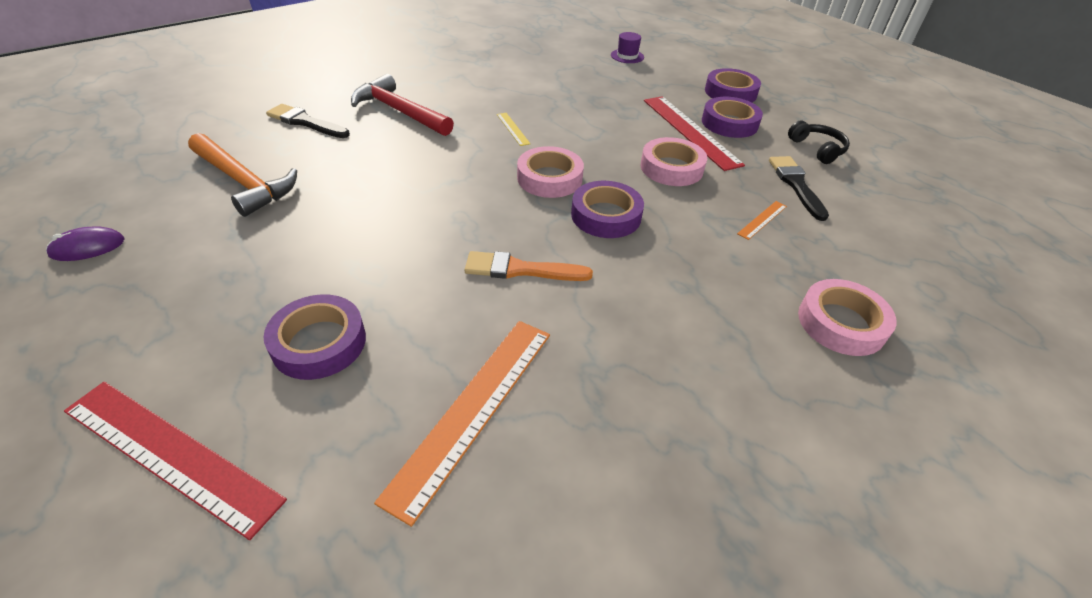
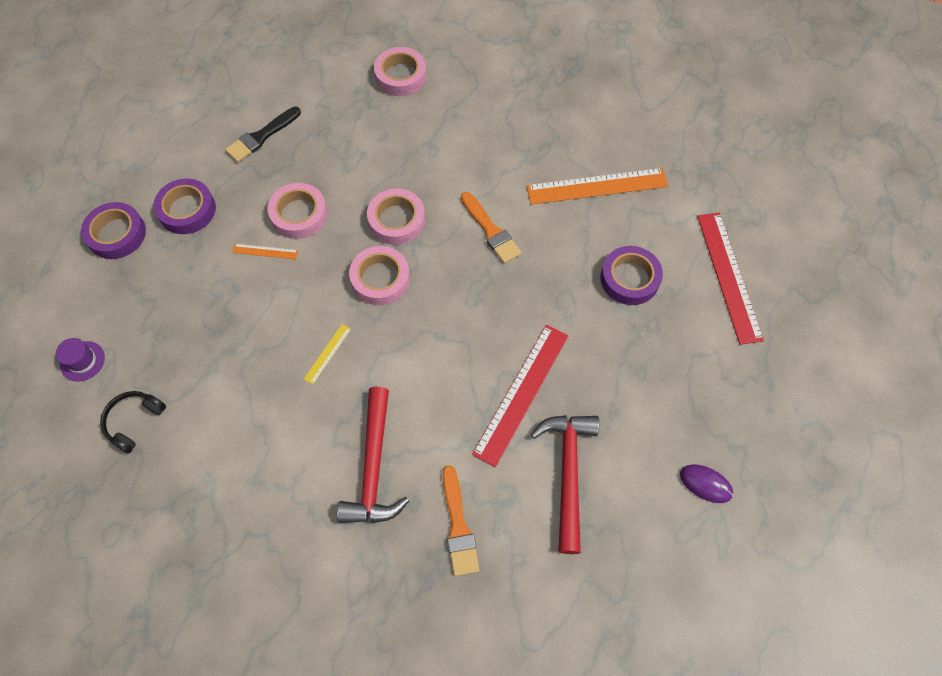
camera: 125 degrees left, 20 degrees up
(243, 182) = (568, 473): orange hammer -> red hammer
(305, 122) = (458, 526): black brush -> orange brush
(606, 215) = (396, 220): purple tape -> pink tape
(690, 131) = (225, 229): red ruler -> red ruler (521, 393)
(762, 220) = (326, 139): orange ruler -> orange ruler (265, 251)
(817, 149) = (191, 141): black headphones -> black headphones (134, 422)

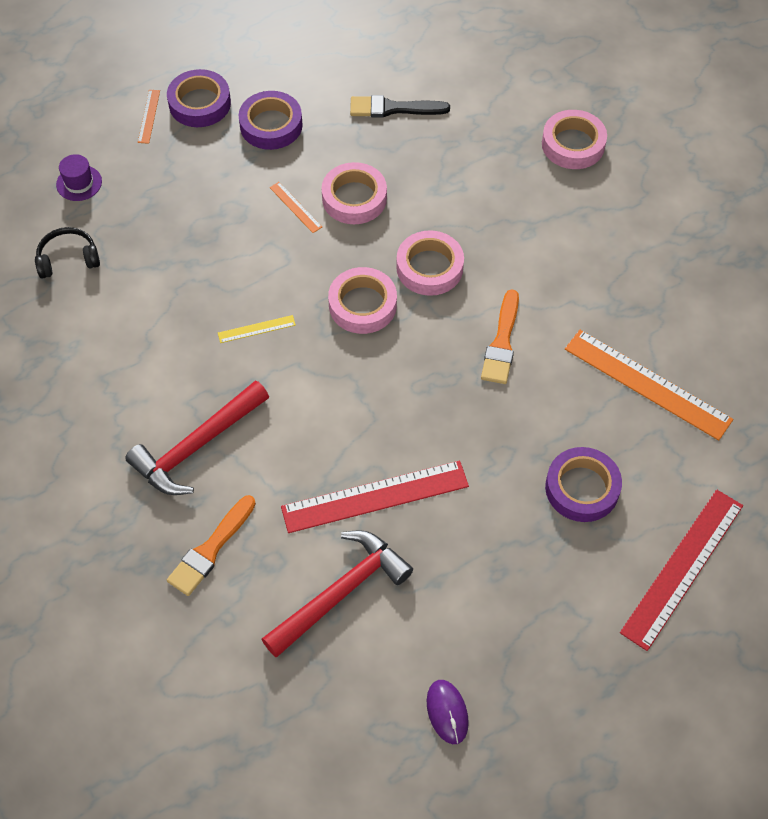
camera: 45 degrees right, 5 degrees down
(86, 272) = (148, 116): none -> orange ruler

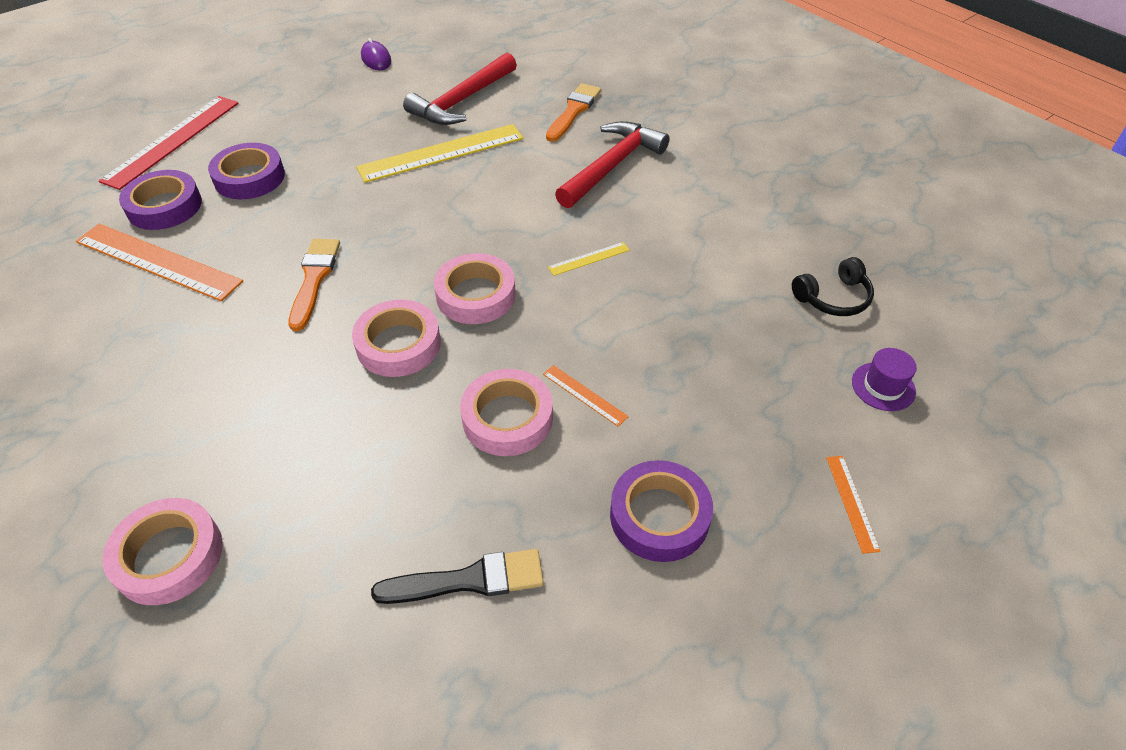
camera: 170 degrees right, 10 degrees down
(200, 103) = (786, 538): purple tape -> purple tape (164, 206)
(375, 496) = (441, 153): red ruler -> yellow ruler

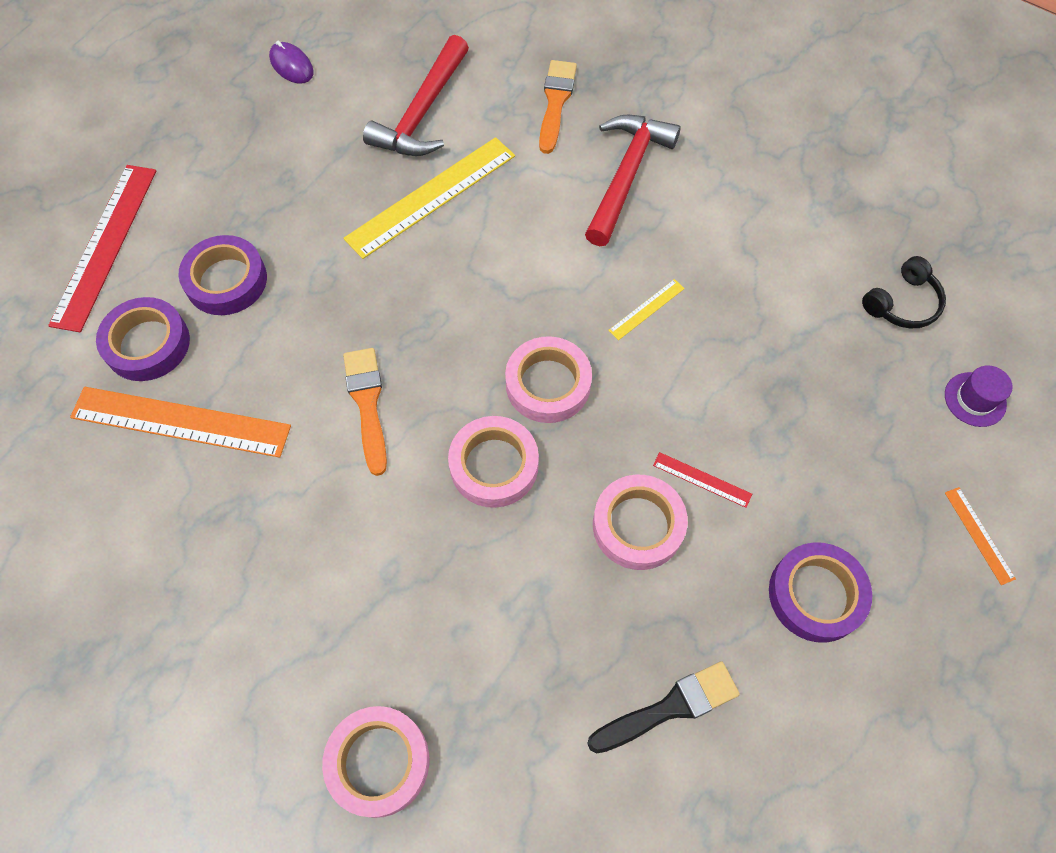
camera: 15 degrees left, 15 degrees up
(584, 395) = (702, 480): orange ruler -> red ruler

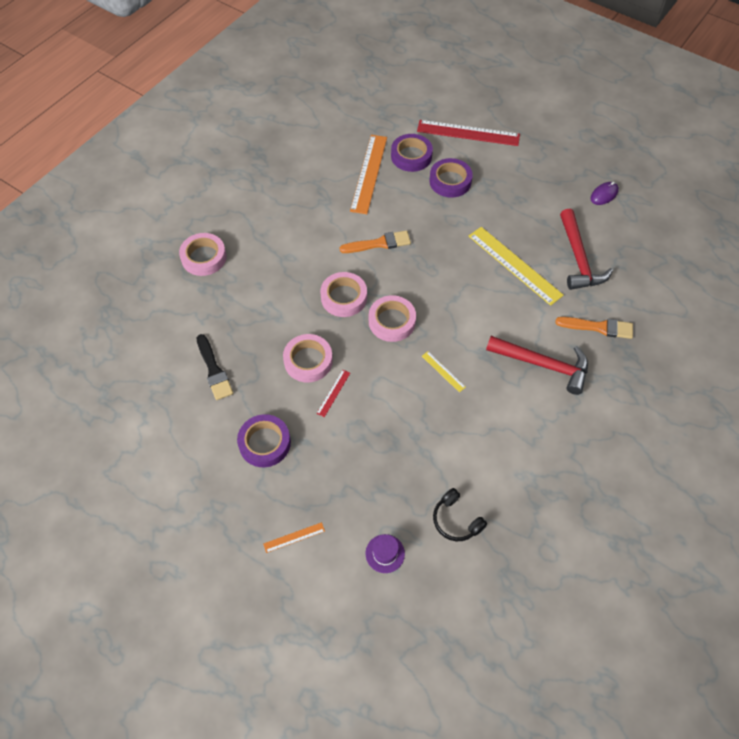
camera: 90 degrees right, 5 degrees down
(422, 112) = (578, 258): red hammer -> red hammer turned 120 degrees counterclockwise

